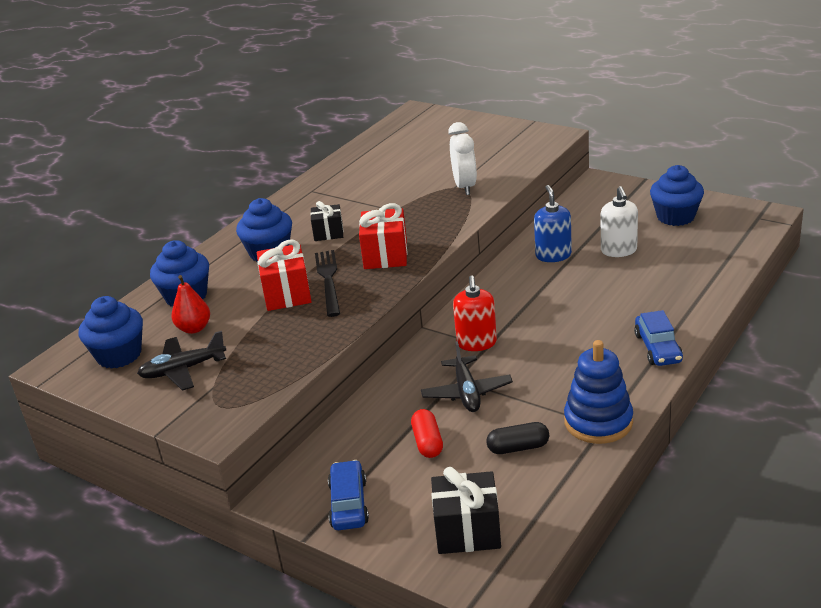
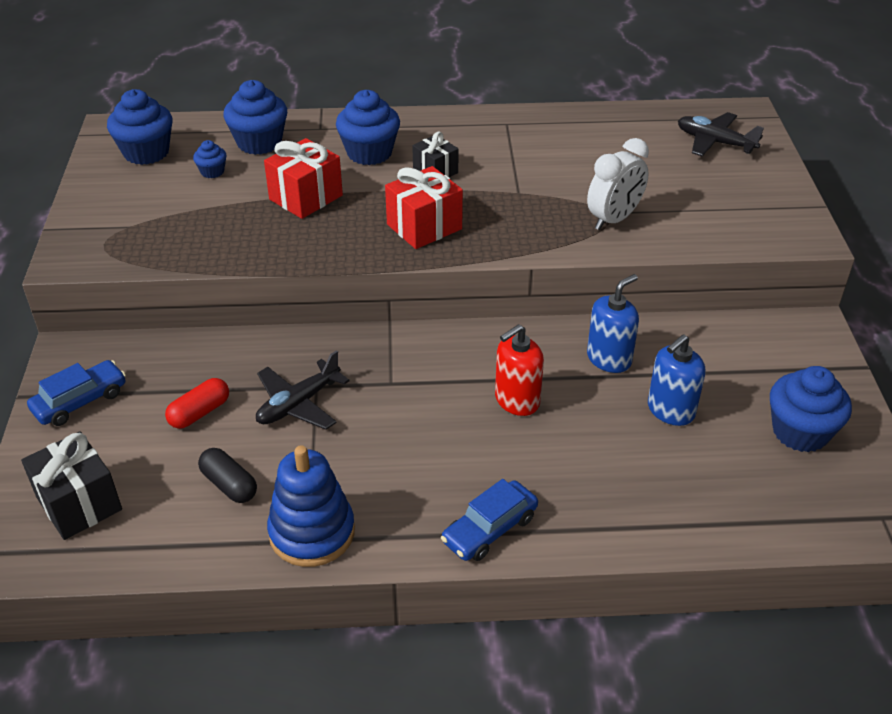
camera: 50 degrees right, 10 degrees up
(183, 370) = (145, 197): black plane -> black plane (715, 142)
(194, 328) = (212, 172): red pear -> blue cupcake
(328, 280) = (349, 211): black fork -> none
(476, 343) = (390, 373): red soap dispenser -> red soap dispenser (517, 400)
(618, 250) = (670, 410): white soap dispenser -> blue soap dispenser

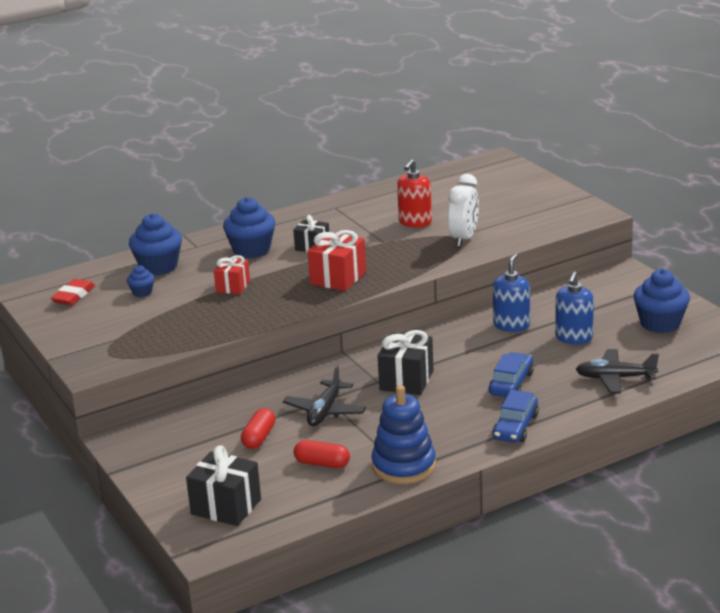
camera: 25 degrees left, 15 degrees down
(80, 401) = (162, 460): blue car -> blue car (511, 384)
(146, 152) = (73, 296): blue cupcake -> red eraser
(229, 485) = (322, 464): black capsule -> red capsule
(306, 197) = (233, 286): red gift -> red gift, size x0.64
(423, 395) = (406, 380): none -> black gift
(517, 400) = (472, 363): red soap dispenser -> red soap dispenser (415, 222)
(715, 142) = (491, 180): black plane -> black plane (615, 378)

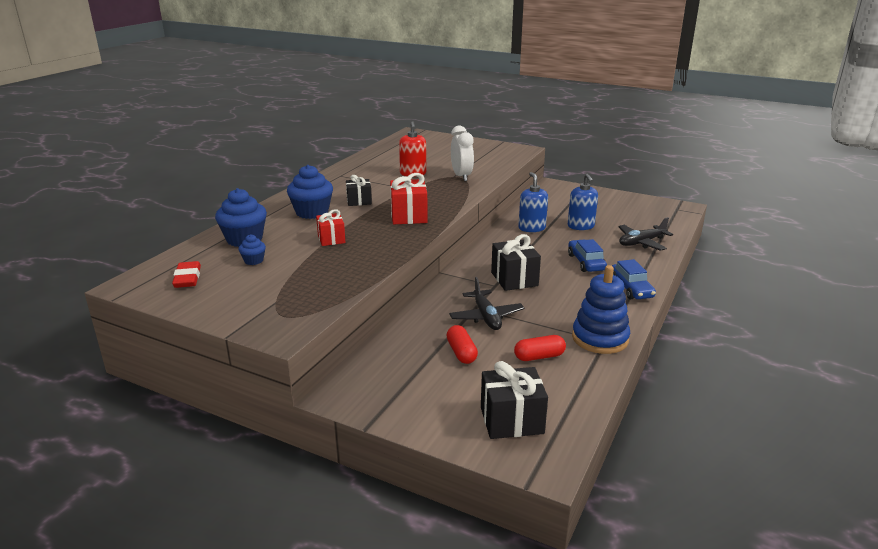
camera: 35 degrees left, 0 degrees up
(660, 323) = (616, 207): blue cupcake -> none

